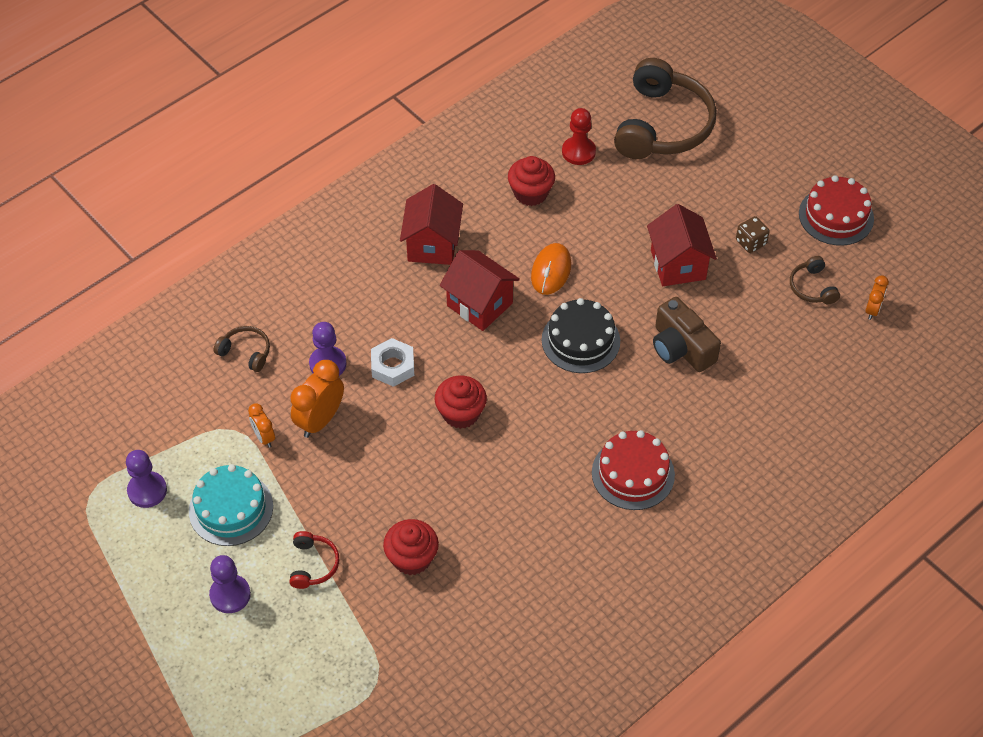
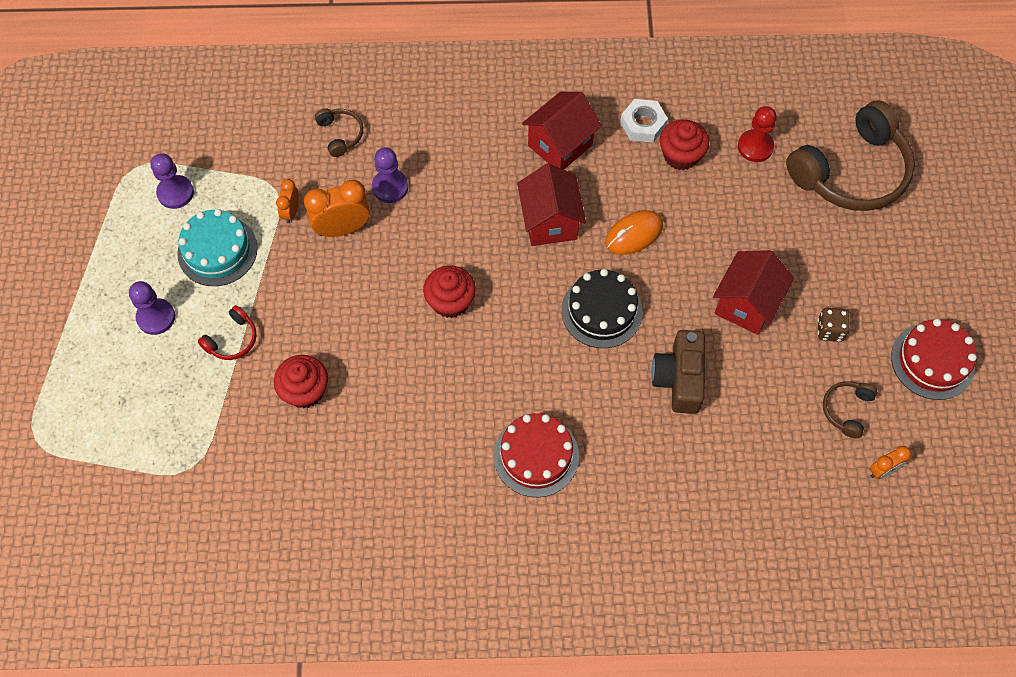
camera: 40 degrees right, 10 degrees up
(392, 366) = (436, 224): white nut -> white nut (643, 124)

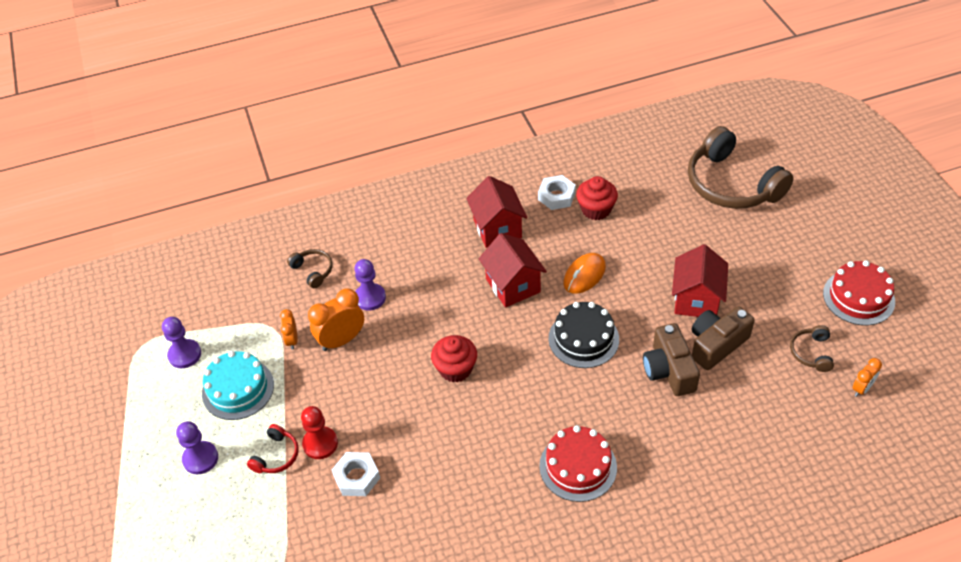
camera: 15 degrees left, 15 degrees down
(305, 391) = (357, 477): red cupcake -> white nut
(560, 145) = (497, 229): red house -> red house turned 45 degrees counterclockwise
(745, 366) = (716, 344): none -> brown camera
(755, 147) = (650, 188): red pawn -> red pawn (320, 443)
(830, 330) = (770, 299): brown dice -> none
(851, 172) = (731, 184): brown headphones -> brown headphones turned 105 degrees clockwise

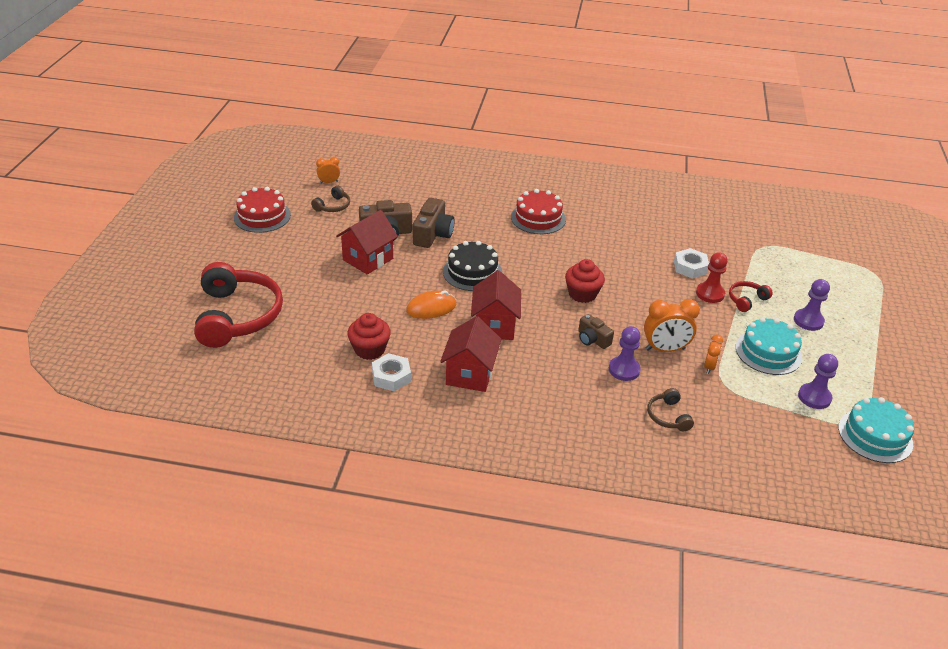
camera: 155 degrees left, 10 degrees down
(125, 339) = (875, 435): none -> turquoise cake
(415, 316) = (592, 339): none -> brown camera
(731, 184) = (237, 316): brown headphones -> red headphones

